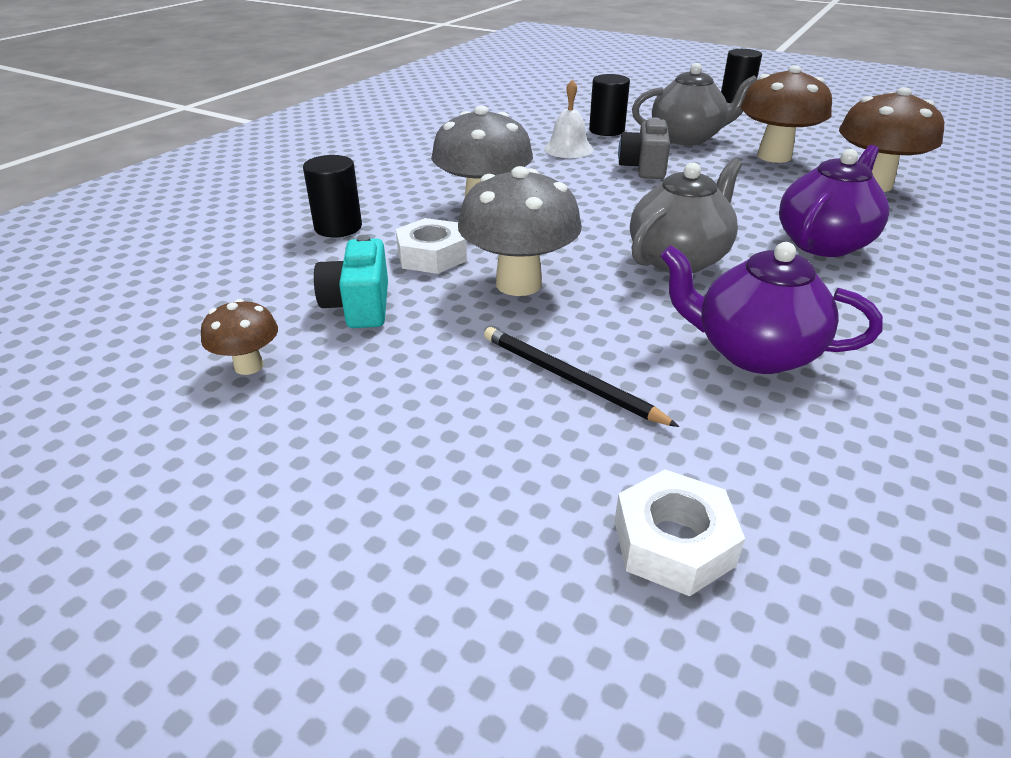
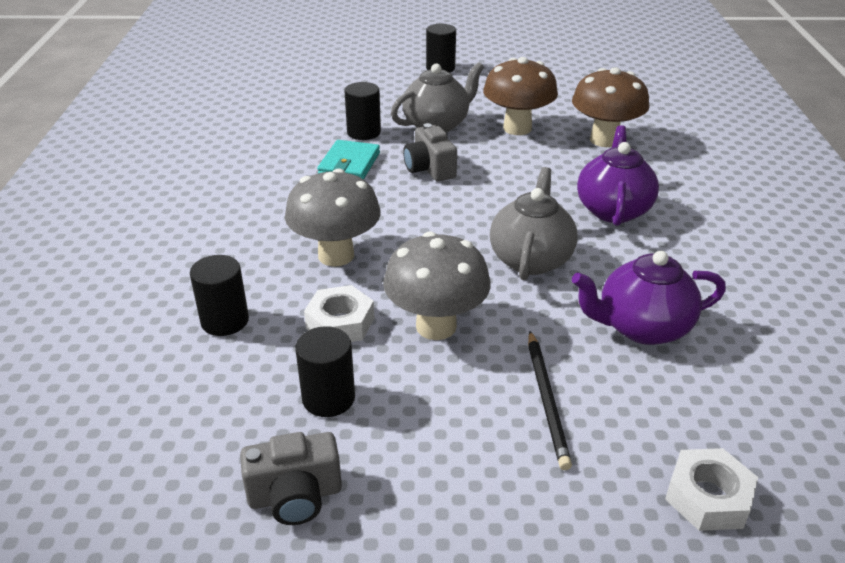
camera: 30 degrees left, 0 degrees up
(249, 366) = (295, 496): brown mushroom -> grey camera
(359, 306) = (328, 398): turquoise camera -> black cylinder
(568, 149) = (349, 164): white bell -> turquoise wallet
(569, 379) = (546, 400): black pencil -> black pencil turned 105 degrees counterclockwise

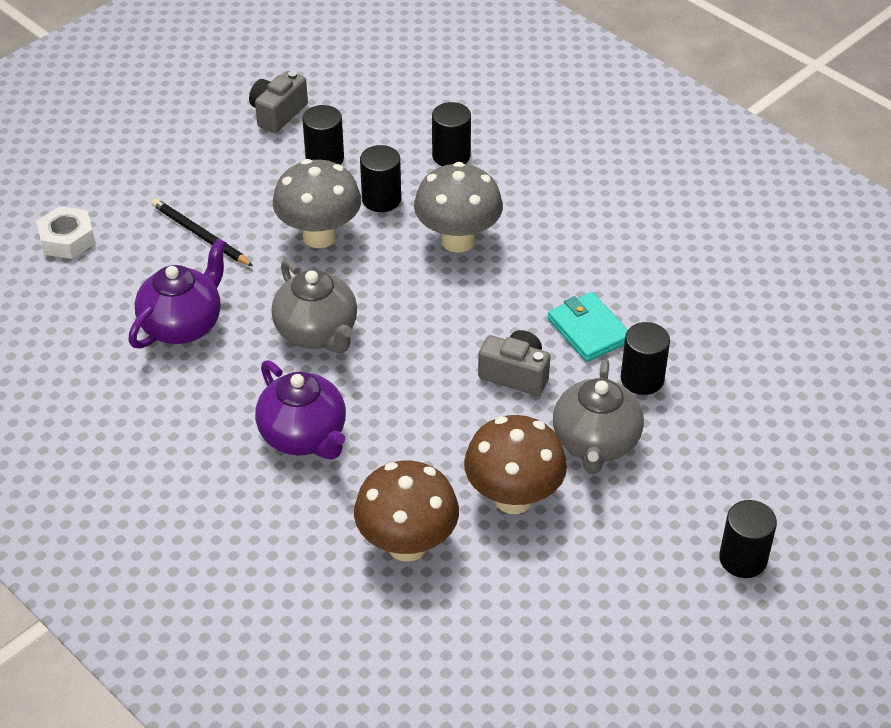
camera: 135 degrees right, 10 degrees up
(340, 323) = (381, 199): white nut -> black cylinder

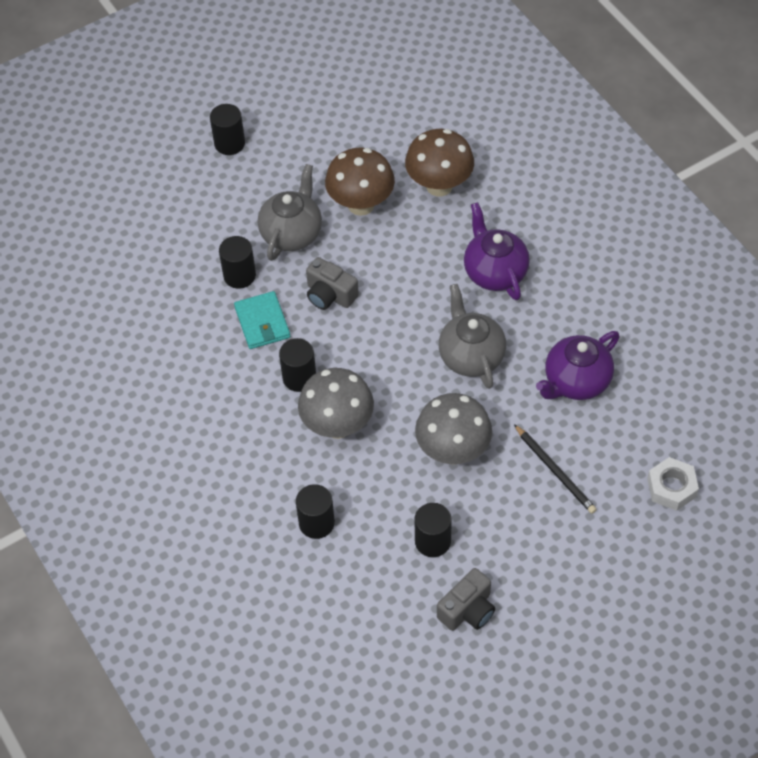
camera: 165 degrees left, 10 degrees up
(381, 199) = (391, 482): black cylinder -> black cylinder (299, 378)

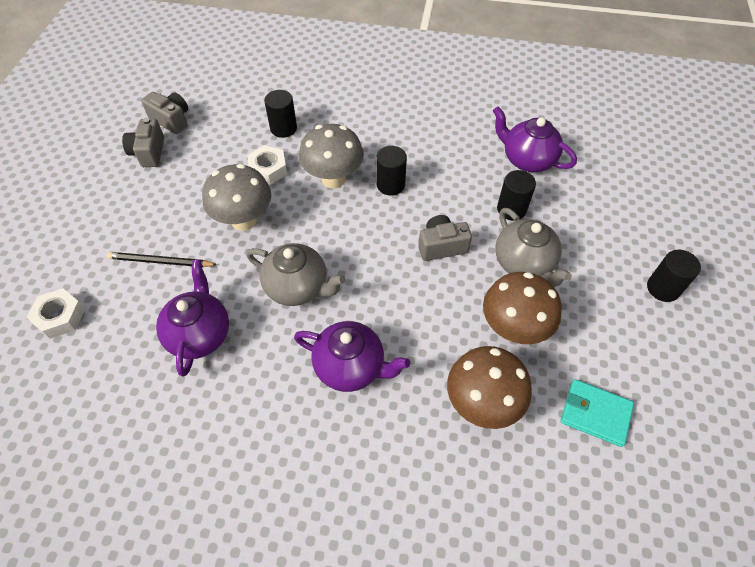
camera: 130 degrees right, 0 degrees up
(164, 301) = (527, 159): none -> purple teapot
(262, 322) = (456, 195): turquoise wallet -> turquoise wallet (595, 413)
(380, 487) = (268, 169): none -> white nut
(409, 637) = (171, 120): none -> grey camera
(432, 541) = (205, 167): black cylinder -> none

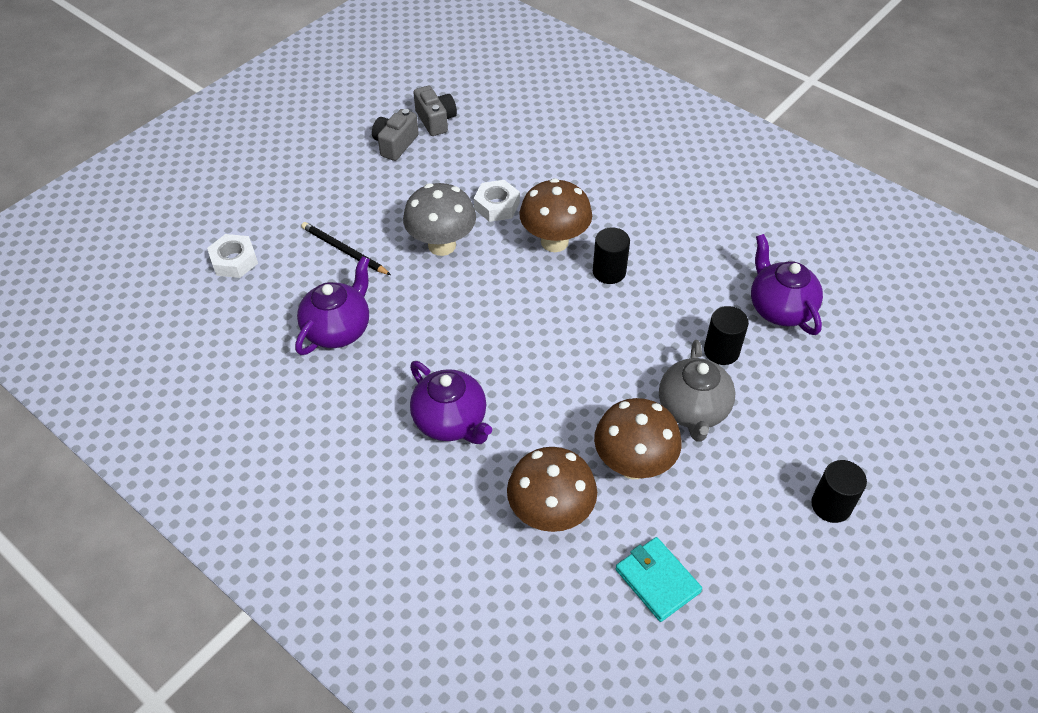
camera: 30 degrees right, 5 degrees down
(283, 128) = (539, 171): black cylinder -> none
(298, 287) = (451, 329): grey teapot -> none
(333, 179) = (554, 242): grey mushroom -> brown mushroom
(441, 246) = (618, 354): grey camera -> none

